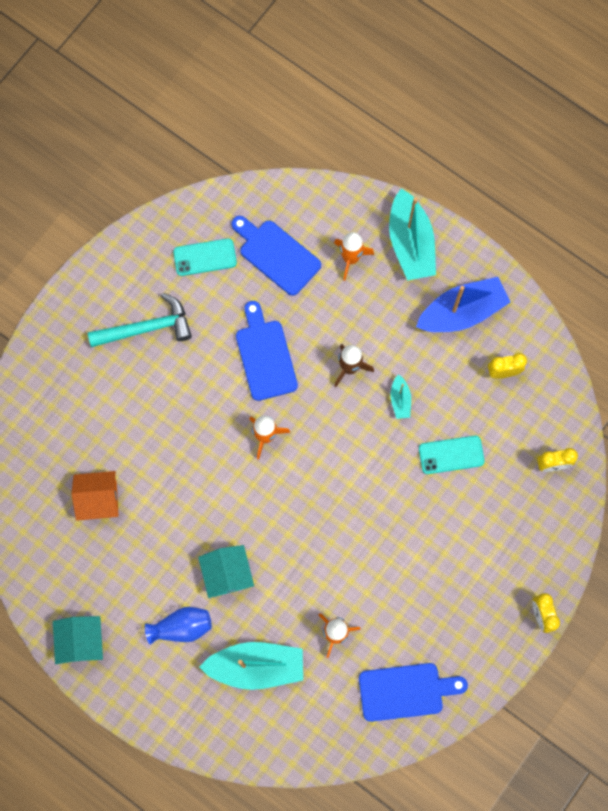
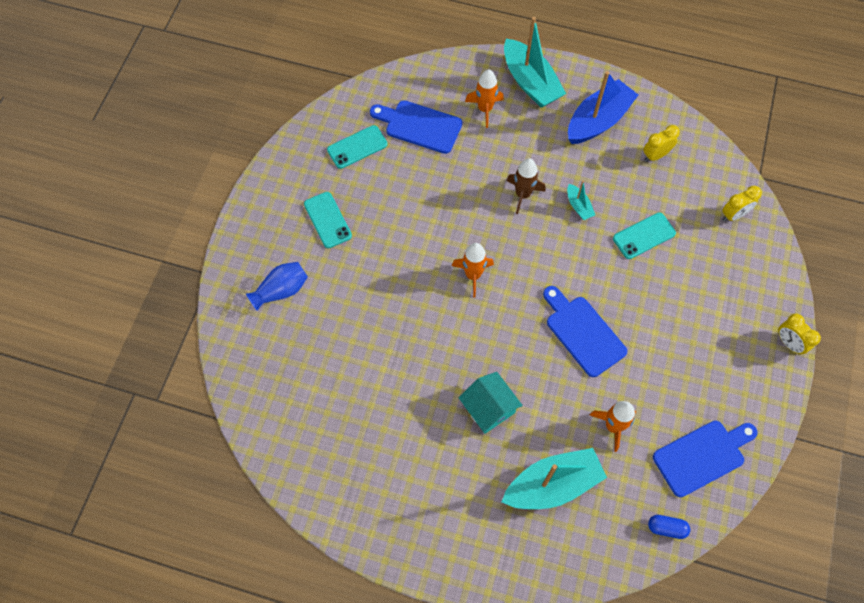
camera: 20 degrees left, 10 degrees down
(81, 641) = (372, 523): turquoise house -> none
(99, 499) = (339, 383): orange house -> none
(147, 328) = (327, 220): turquoise hammer -> turquoise phone
(181, 627) = (465, 473): blue vase -> blue vase (281, 290)
(265, 356) = (444, 209): blue cutting board -> blue cutting board (583, 332)
(342, 743) = (666, 528): none -> blue capsule

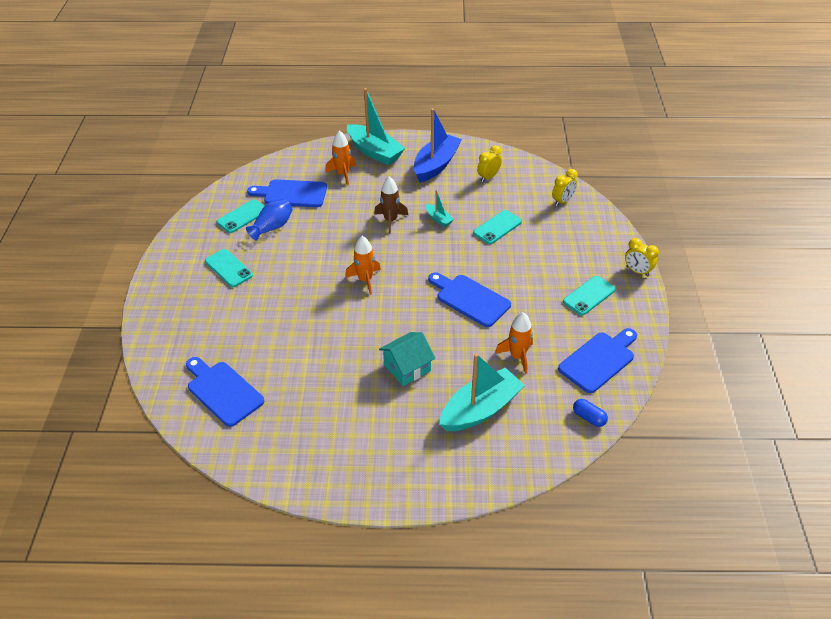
camera: 15 degrees left, 20 degrees down
(281, 290) = (198, 324): blue vase -> blue vase (272, 227)
(290, 386) = (223, 391): none -> blue cutting board
(488, 408) = (407, 367): turquoise house -> turquoise house turned 75 degrees counterclockwise
(666, 528) = (589, 417): blue capsule -> blue capsule turned 45 degrees clockwise
(720, 363) = (589, 295): none -> turquoise phone

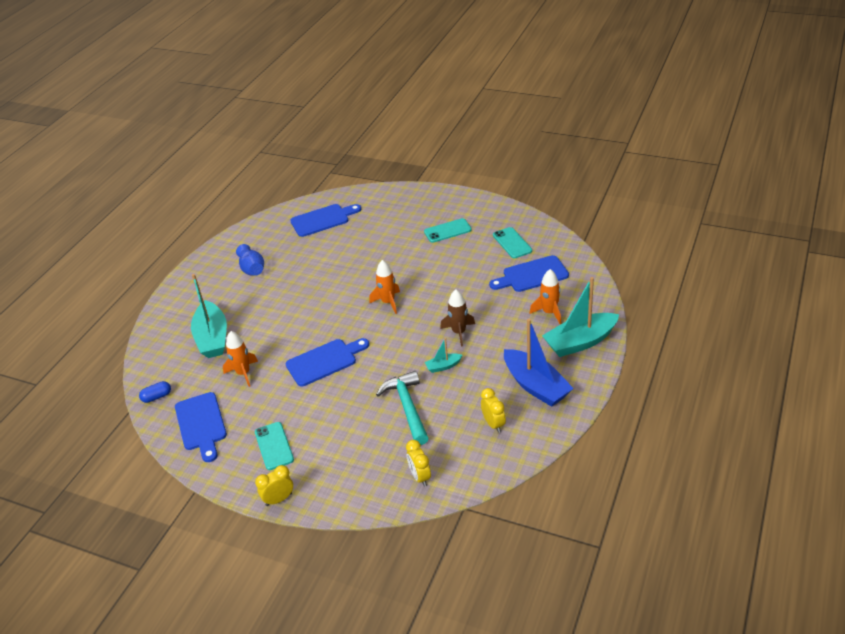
camera: 115 degrees right, 5 degrees down
(272, 227) = (488, 258): blue vase -> blue vase (252, 269)
(292, 194) = (532, 275): blue cutting board -> blue cutting board turned 135 degrees counterclockwise
(407, 367) = (279, 308): turquoise house -> none
(497, 227) = (407, 407): turquoise phone -> turquoise hammer

